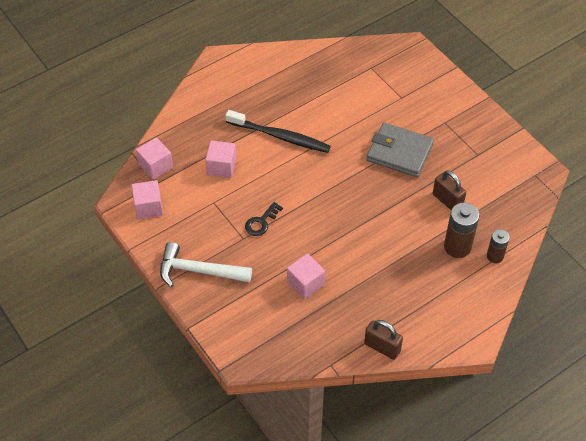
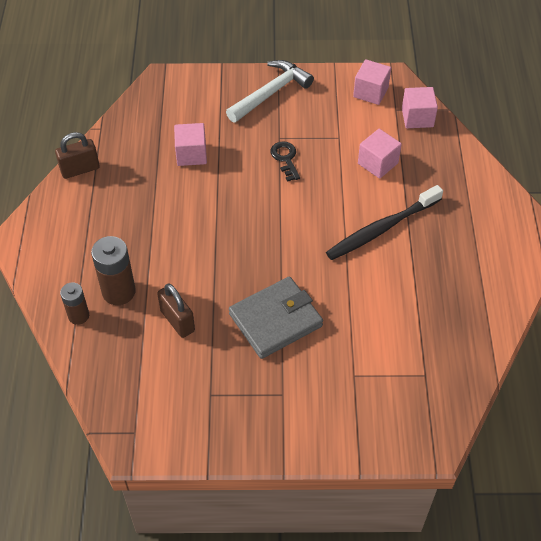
camera: 125 degrees right, 0 degrees up
(447, 201) = (177, 321): brown padlock -> brown padlock turned 60 degrees clockwise

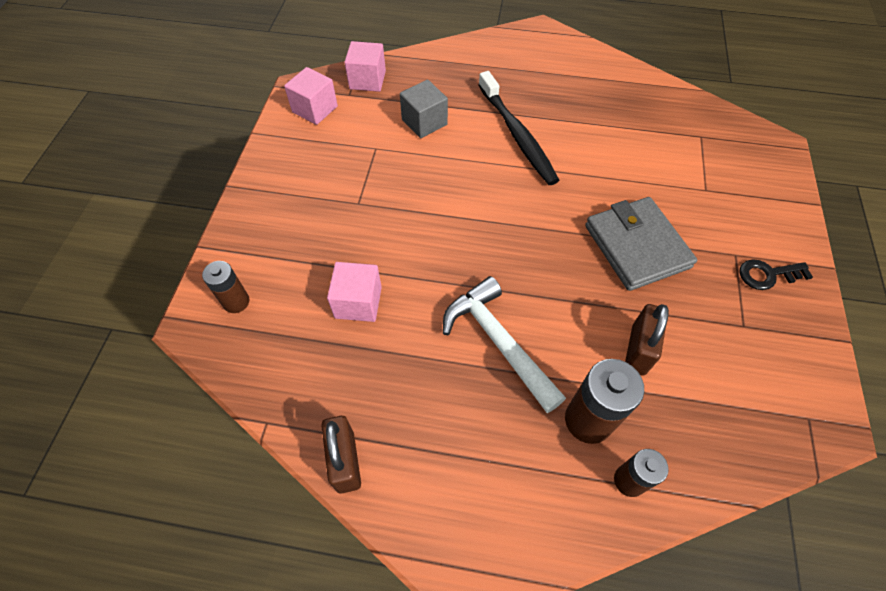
camera: 80 degrees left, 5 degrees up
(177, 321) = (638, 350): brown padlock -> brown padlock turned 45 degrees counterclockwise
(181, 93) = (236, 302): none -> brown battery
(271, 93) = (278, 200): white hammer -> white hammer (498, 342)
(285, 159) = (395, 202): black key -> black key (767, 275)
(378, 163) = (424, 122): pink cube -> grey cube

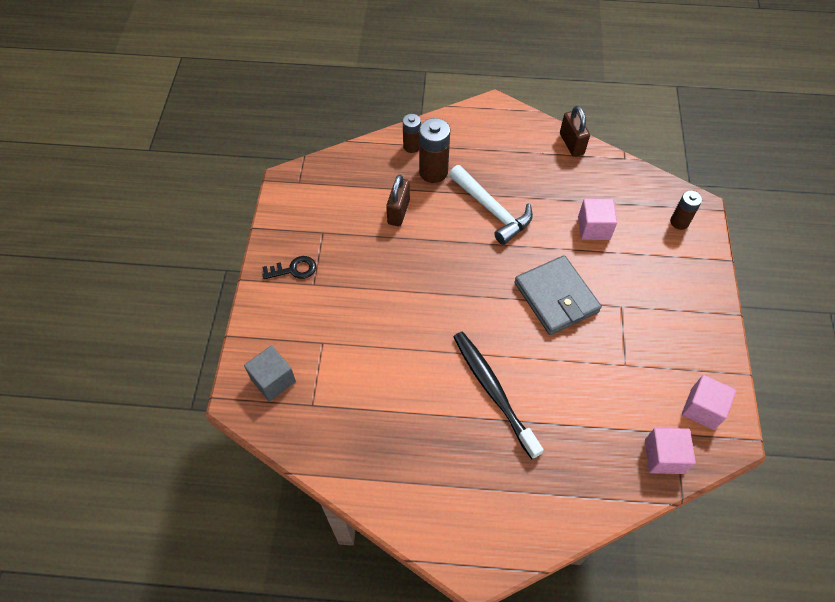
camera: 175 degrees right, 0 degrees up
(424, 122) = (587, 400): grey cube -> grey cube (273, 380)
(636, 246) = (390, 285): grey wallet -> grey wallet (556, 297)

